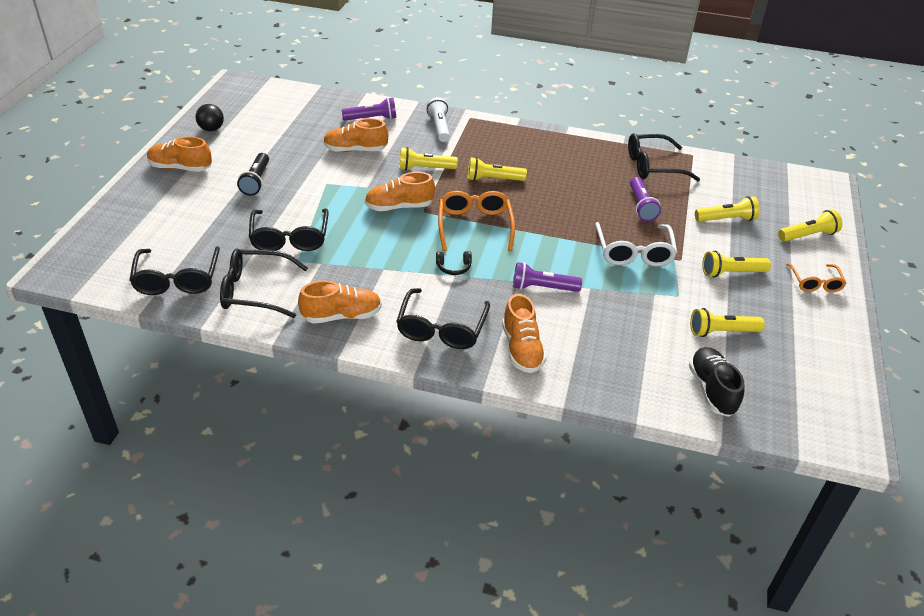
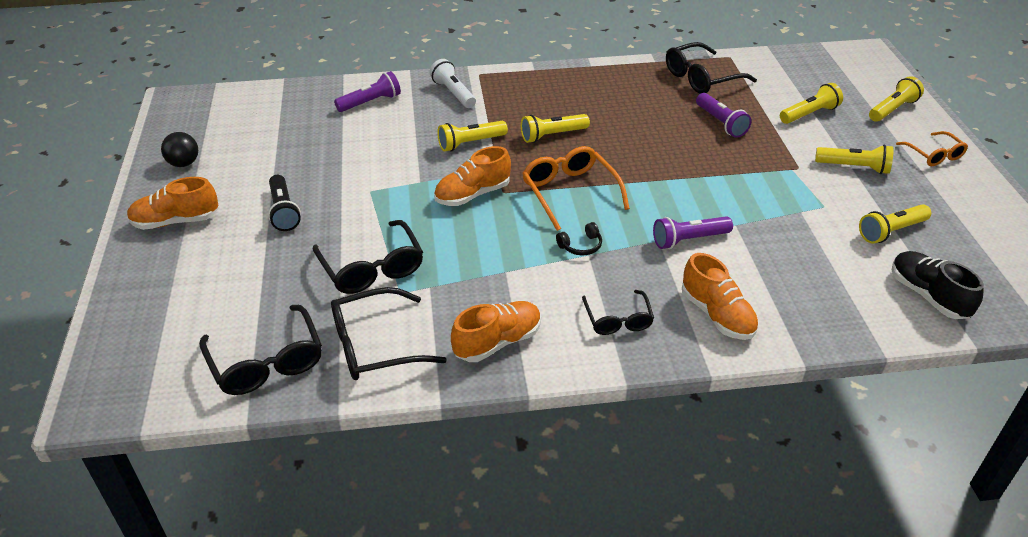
camera: 20 degrees left, 0 degrees up
(355, 150) = (377, 143): orange shoe -> none
(442, 328) = (618, 320): black glasses -> black glasses, size x0.63
(633, 252) = (749, 173): white glasses -> none
(731, 273) = (854, 167): yellow flashlight -> yellow flashlight turned 135 degrees counterclockwise

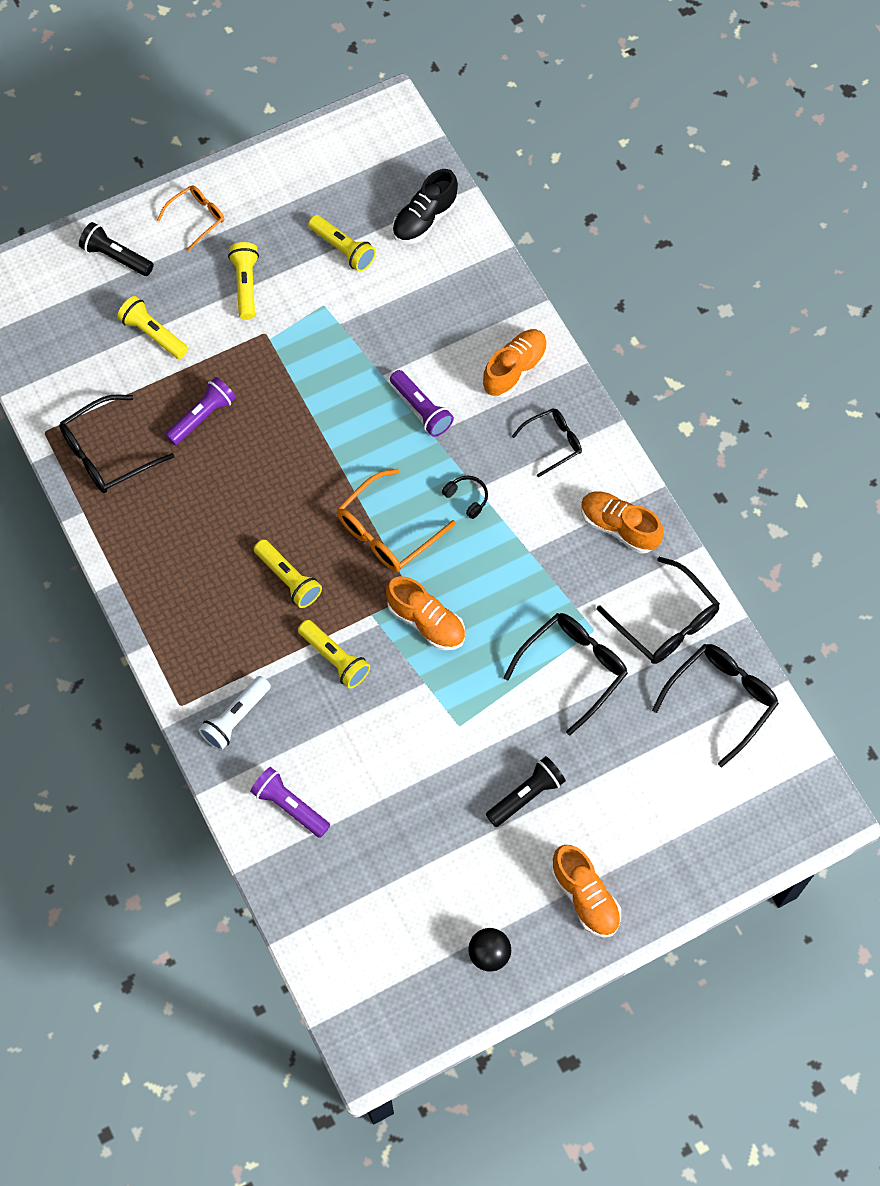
camera: 110 degrees left, 25 degrees up
(701, 78) = (107, 453): black glasses -> black glasses turned 105 degrees clockwise
(892, 109) = (116, 257): yellow flashlight -> black flashlight

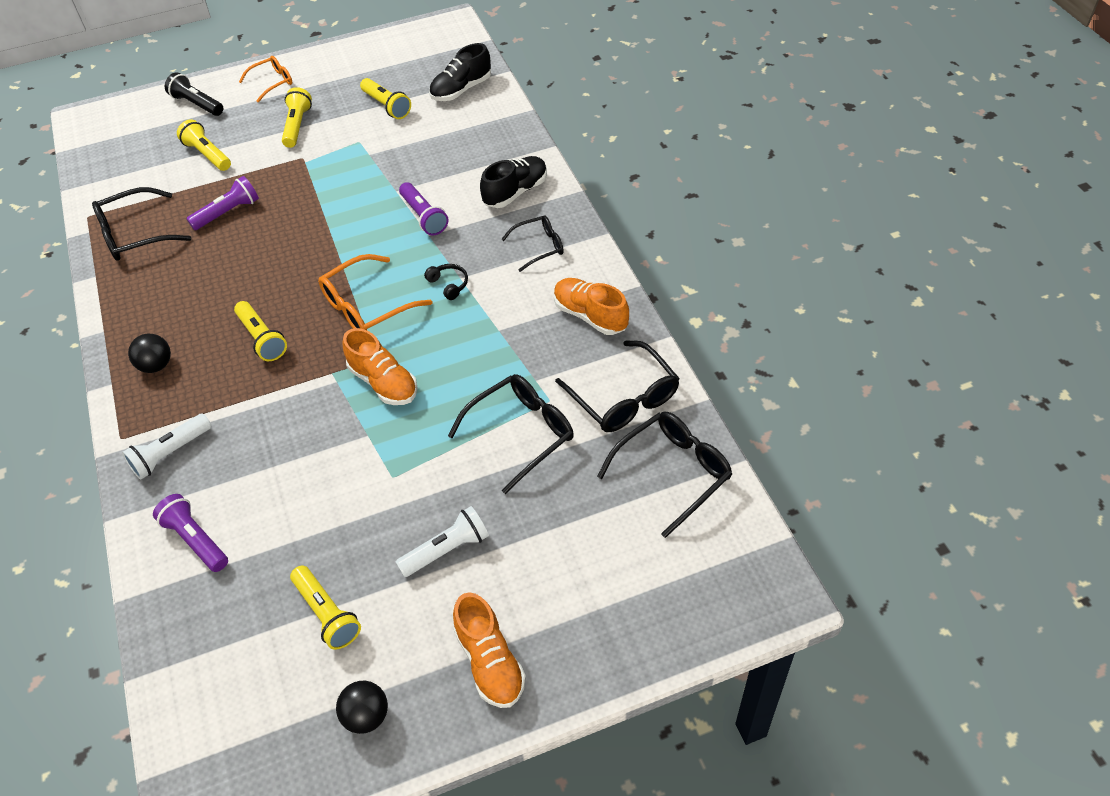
camera: 10 degrees right, 15 degrees down
(188, 619) = (156, 365): none -> black ball
(335, 659) = (285, 408): yellow flashlight -> yellow flashlight (327, 614)
(514, 369) = (515, 192): orange shoe -> black shoe
(526, 795) = (447, 550): black flashlight -> white flashlight

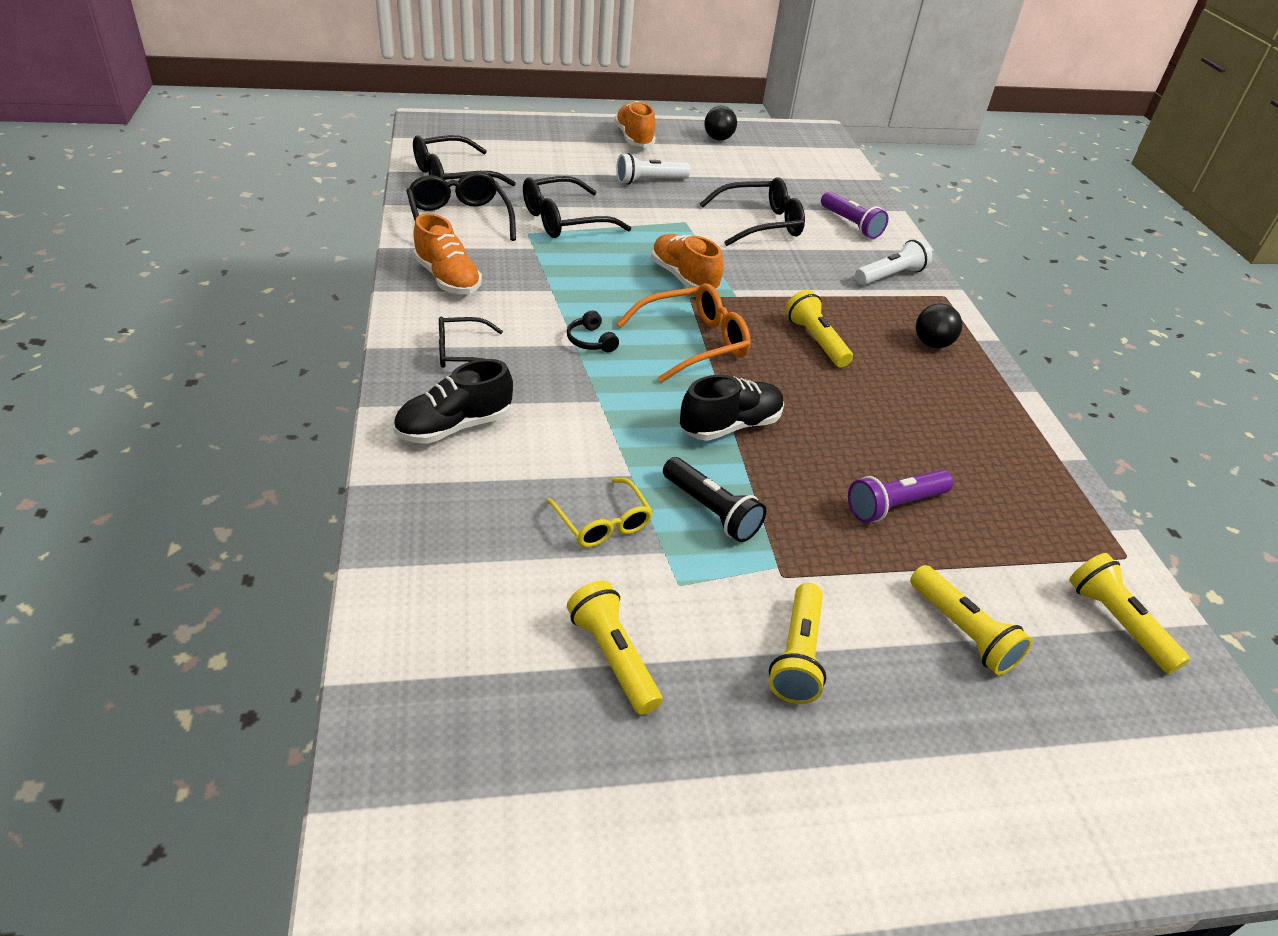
camera: 175 degrees left, 10 degrees down
(135, 234) = (1031, 506): black glasses -> black glasses (760, 223)
(197, 104) = (1032, 787): black flashlight -> black flashlight (711, 511)
(272, 82) = (867, 811): orange glasses -> none
(327, 614) = (743, 175): yellow flashlight -> yellow flashlight (1117, 622)
(406, 160) = (603, 522): none -> yellow glasses
(423, 217) = (599, 425): purple flashlight -> none
(461, 89) = (450, 658): black shoe -> black shoe (730, 426)

